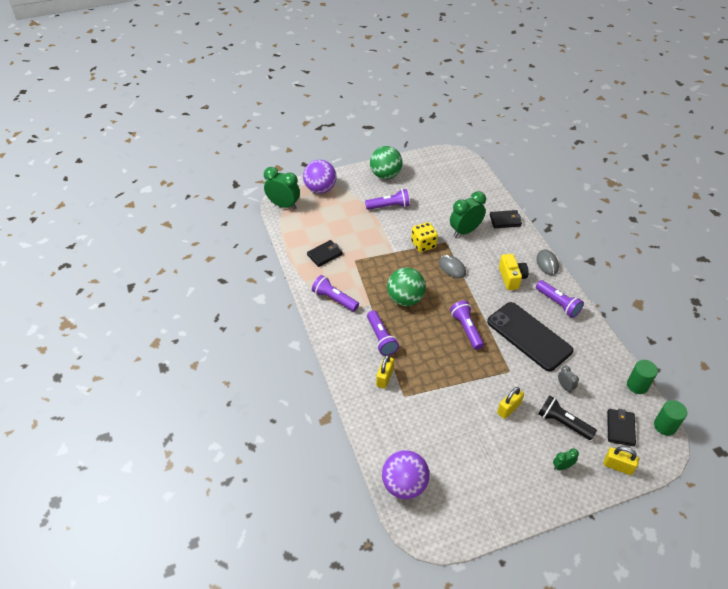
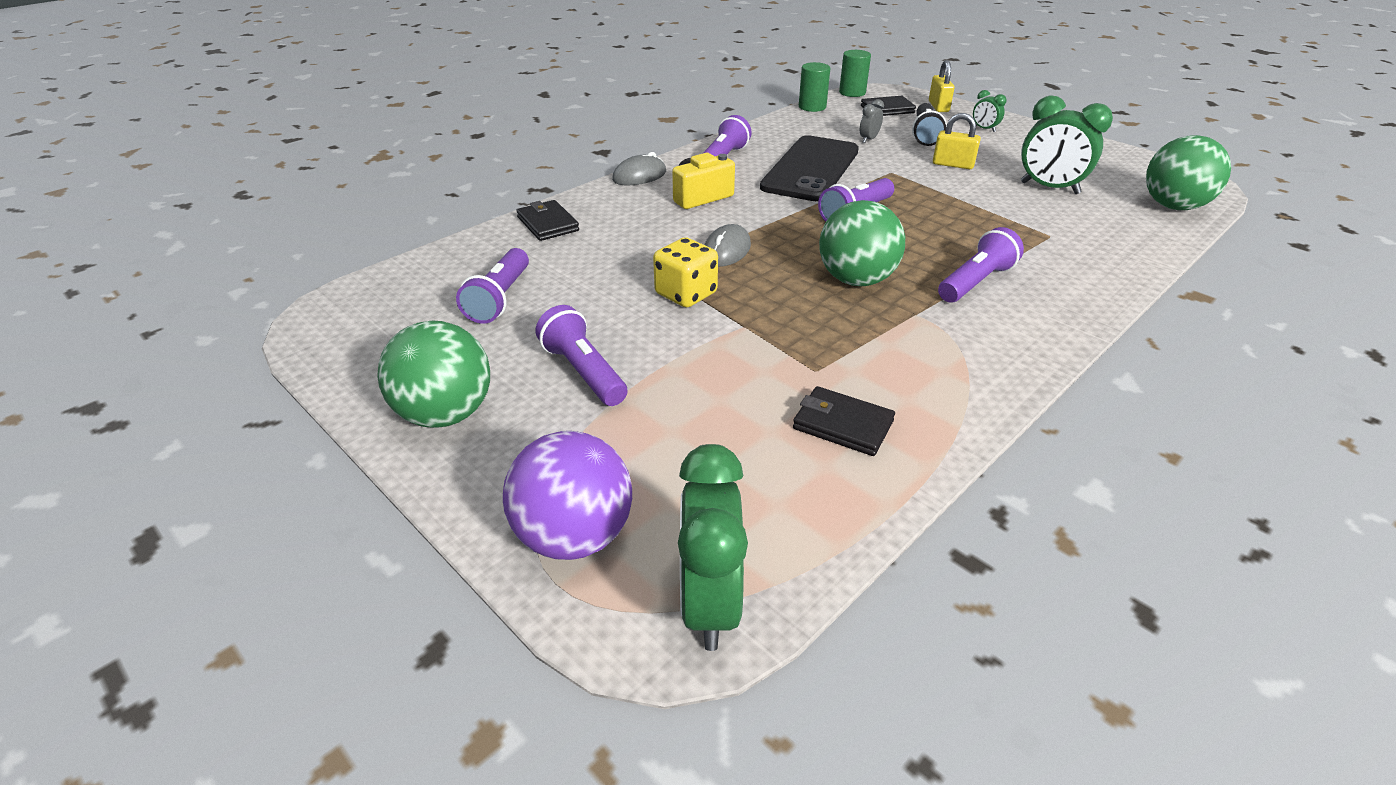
camera: 115 degrees left, 10 degrees down
(334, 299) = (957, 364): purple flashlight -> purple flashlight (500, 299)
(384, 378) = (1045, 259): yellow padlock -> none
(404, 485) = (1173, 206): purple ball -> green ball
(465, 231) = (608, 257): green clock -> green clock (1049, 188)

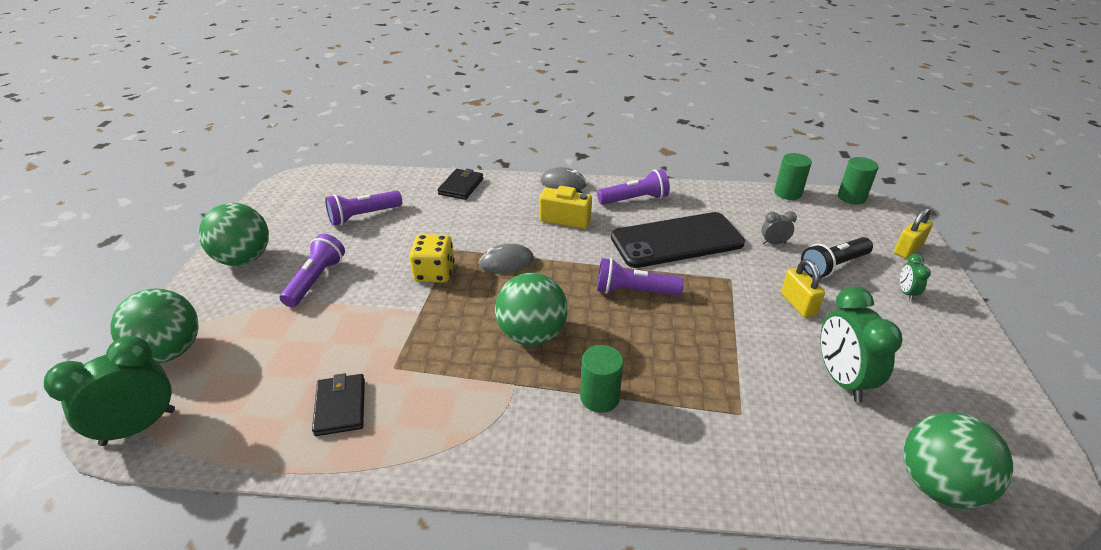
camera: 50 degrees right, 0 degrees up
(574, 536) = (170, 352): purple ball -> green ball
(887, 109) = (850, 227): black wallet -> none
(975, 282) = (599, 397): purple flashlight -> green cylinder

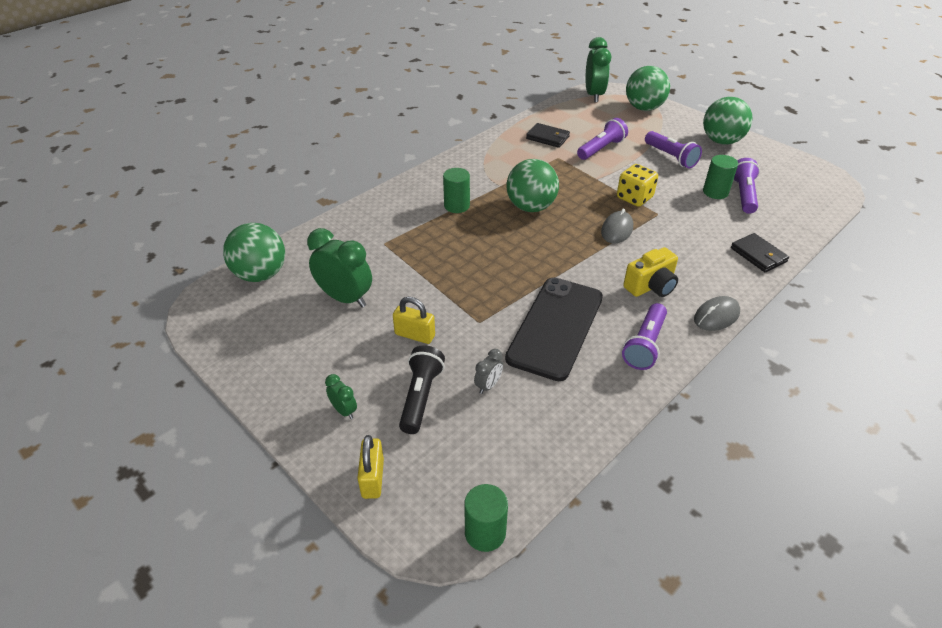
camera: 130 degrees right, 5 degrees up
(634, 291) = (522, 266): purple flashlight -> purple flashlight (601, 149)
(788, 193) = (549, 477): green cylinder -> green cylinder (715, 192)

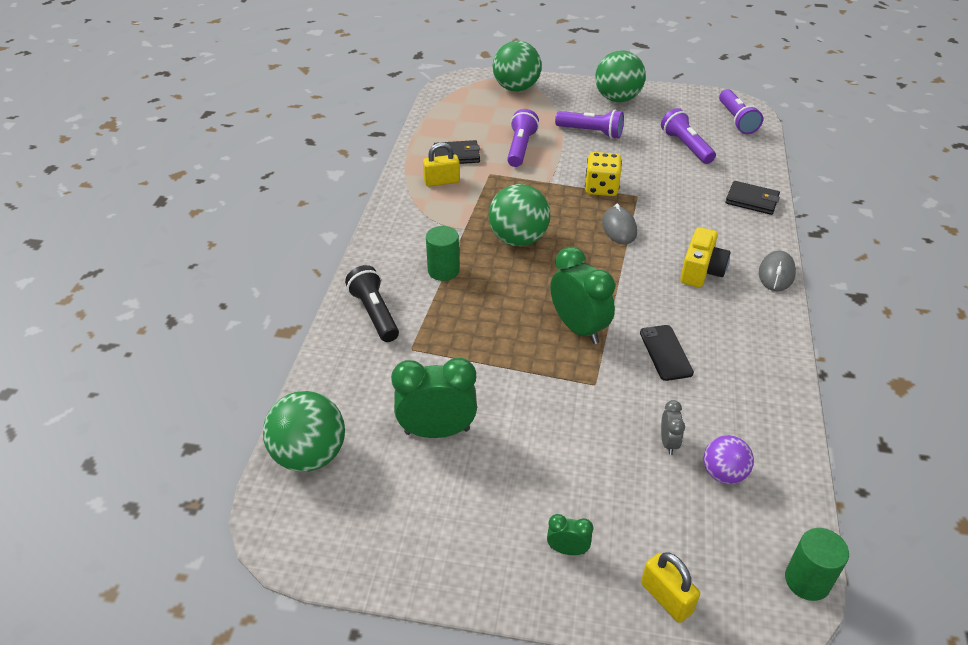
camera: 35 degrees left, 0 degrees up
(415, 335) = (550, 431): yellow padlock -> yellow padlock (442, 181)
(420, 396) = (622, 490): black flashlight -> black flashlight (374, 313)
(505, 427) = (723, 473): none -> purple ball
(555, 327) = (665, 353): black phone -> black phone, size x0.48
(594, 95) = (454, 90): green clock -> green clock (578, 328)
(645, 345) = (751, 330): purple flashlight -> purple flashlight (736, 120)
(715, 192) = (662, 153): green cylinder -> none

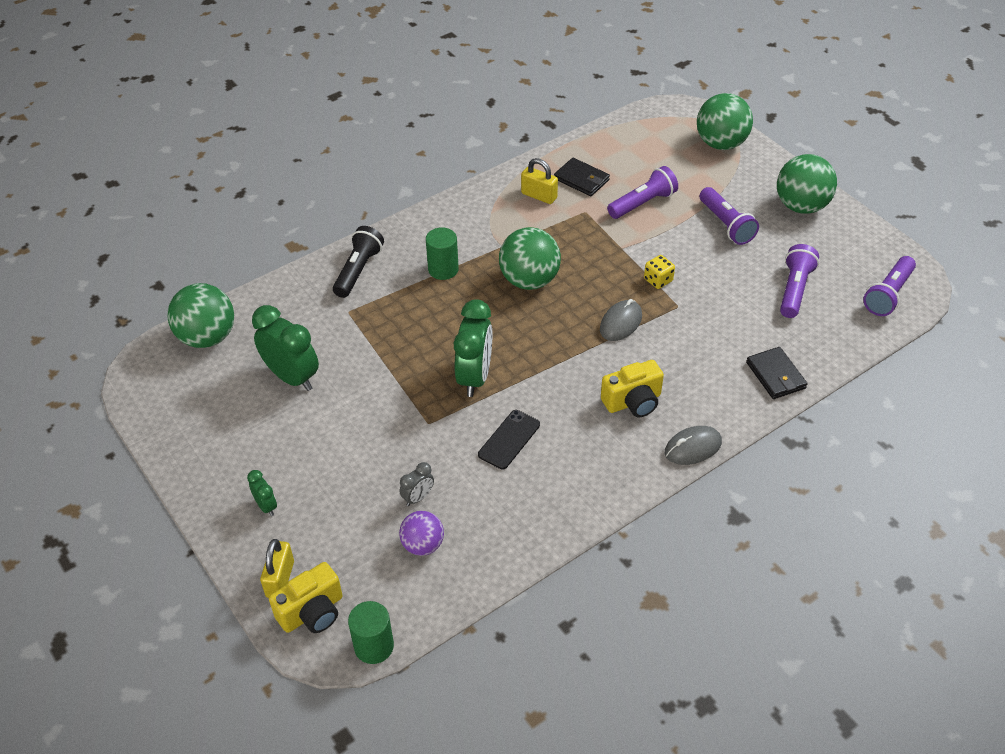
camera: 45 degrees right, 5 degrees up
(601, 188) = (658, 280): yellow dice -> yellow dice, size x0.64
(728, 599) = (312, 612): none -> yellow camera

